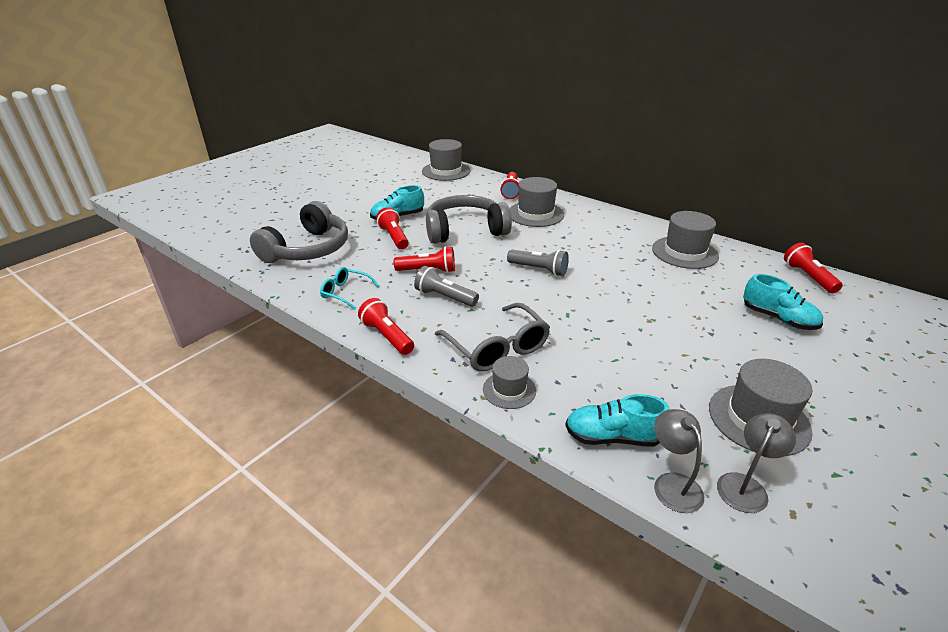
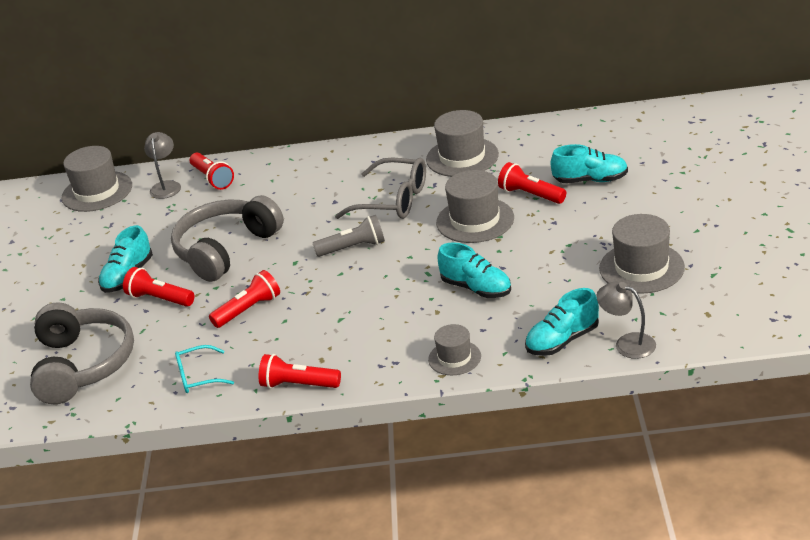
camera: 35 degrees left, 0 degrees up
(445, 297) = (301, 323): grey flashlight -> none
(497, 348) = (405, 335): grey glasses -> grey glasses (393, 200)
(535, 214) = (275, 191): grey hat -> grey hat (475, 220)
(590, 346) = (476, 288): none -> turquoise shoe
(745, 485) = (669, 315): grey lamp -> grey lamp (166, 186)
(808, 277) = (581, 127): red flashlight -> red flashlight (530, 195)

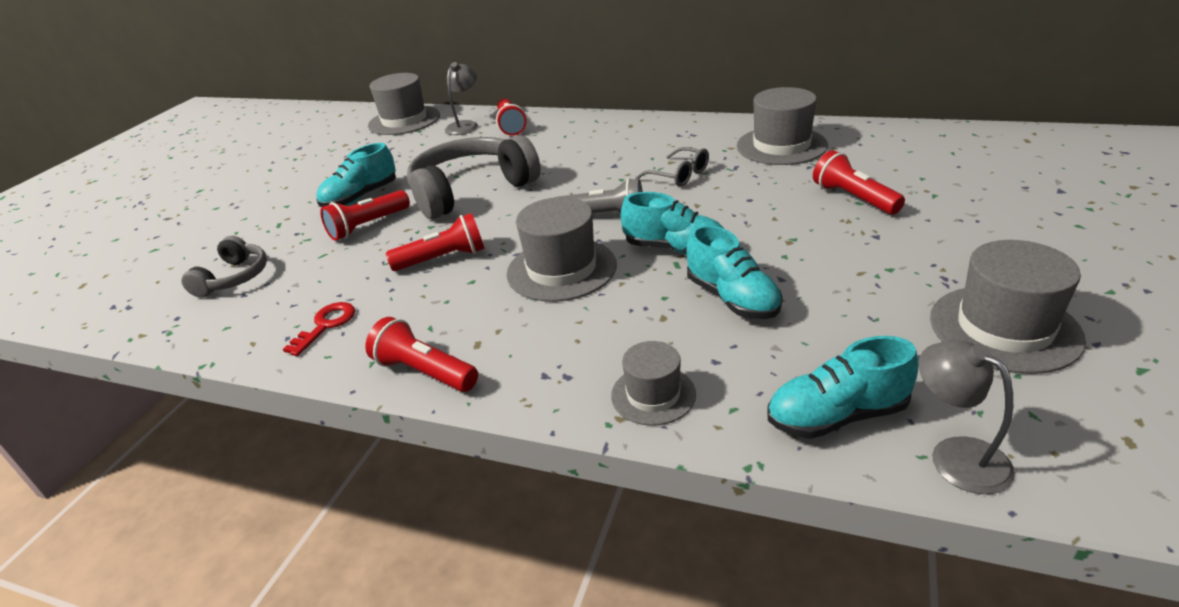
camera: 20 degrees right, 0 degrees up
(82, 365) = (234, 278): grey headphones -> grey headphones, size x0.53
(159, 299) = (368, 226): red flashlight -> red flashlight turned 90 degrees counterclockwise
(198, 377) = (326, 325): turquoise glasses -> red key
(393, 200) = (679, 175): grey glasses -> grey glasses, size x0.58
(475, 220) = (768, 214): grey hat -> grey hat (561, 269)
(590, 180) = (943, 195): turquoise shoe -> turquoise shoe (675, 249)

